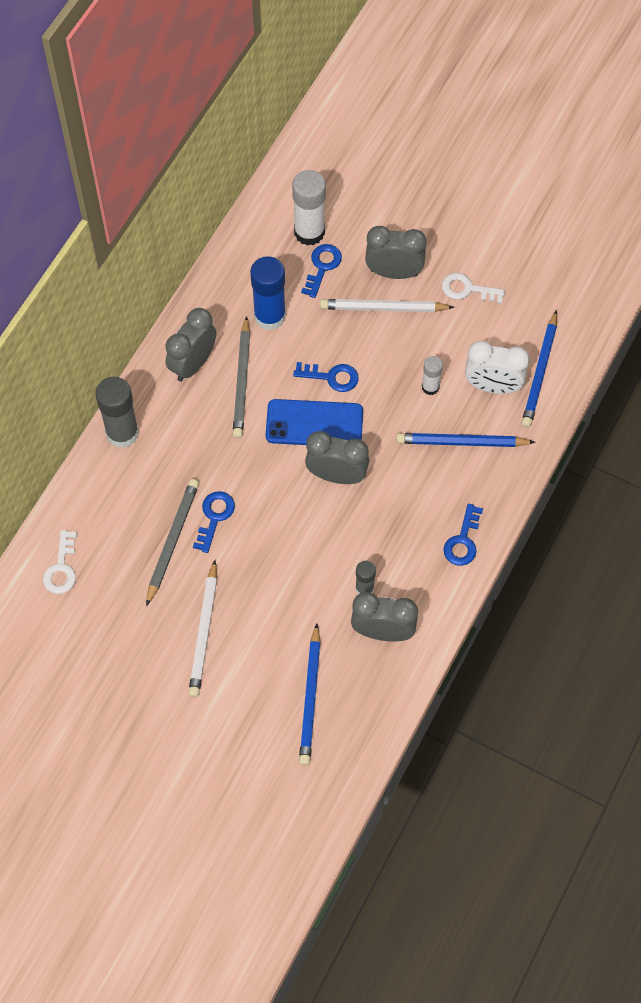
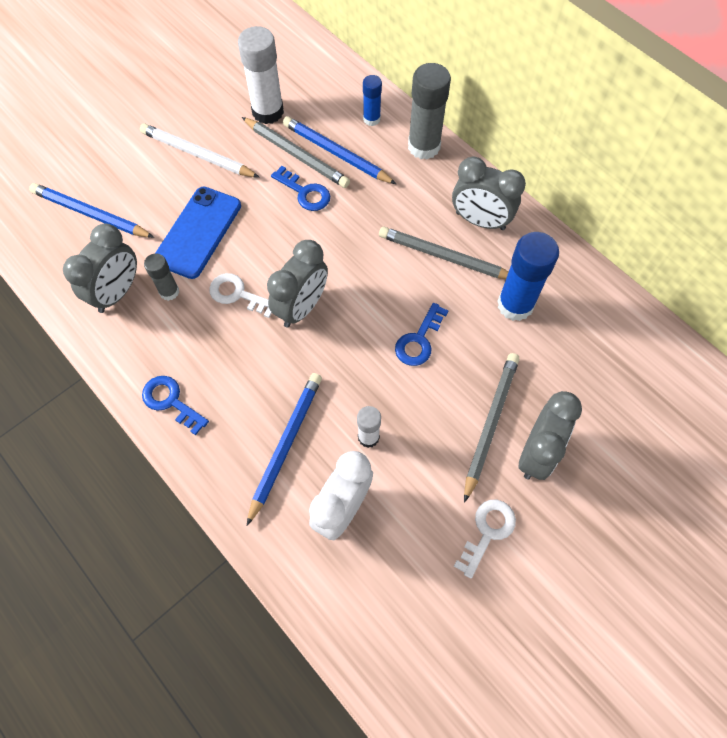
camera: 110 degrees right, 0 degrees up
(61, 568) = (309, 74): white key -> white key (238, 294)
(103, 489) = (371, 119): none -> blue glue stick
(193, 363) = (480, 221): grey clock -> grey clock turned 150 degrees clockwise
(309, 232) = (617, 379): white glue stick -> white glue stick (268, 112)
(314, 424) = (369, 306): blue phone -> blue phone (198, 232)
(322, 267) = (565, 377): blue key -> none
(383, 308) = (490, 423): white pencil -> grey pencil
(540, 372) = (339, 575): blue pencil -> blue pencil (336, 153)

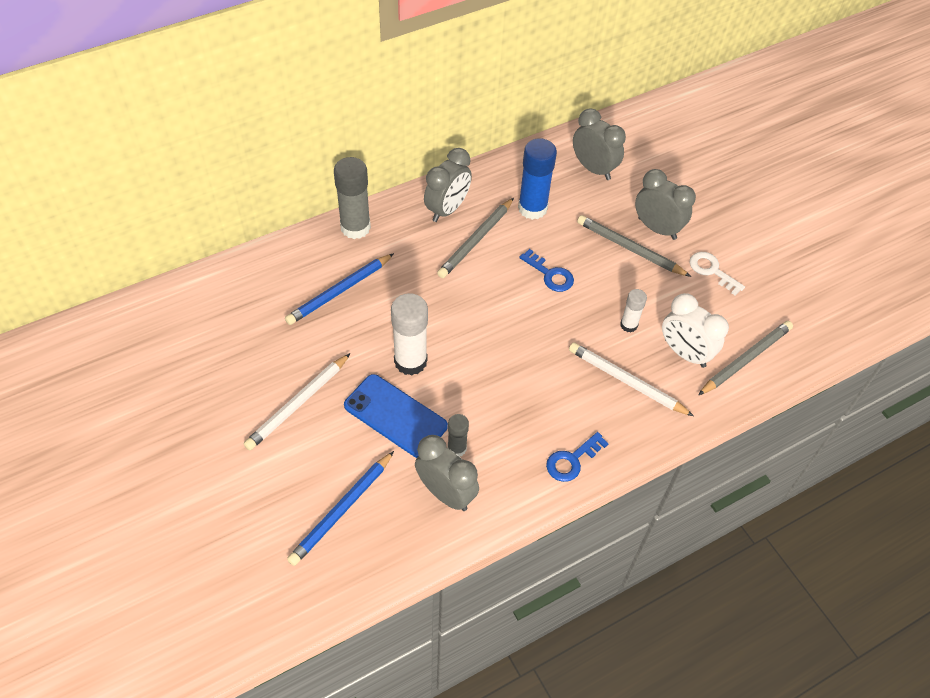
camera: 80 degrees left, 10 degrees down
(238, 294) = (474, 393): white key -> none
(268, 112) = (265, 336): white glue stick -> white glue stick (410, 361)
(285, 444) = (626, 381): blue pencil -> white pencil
(297, 155) = (330, 322): grey pencil -> grey pencil (746, 359)
(302, 307) = (500, 348): grey clock -> grey clock (593, 169)
(305, 192) = (377, 323): blue key -> none
(371, 119) = (308, 257): blue glue stick -> none

